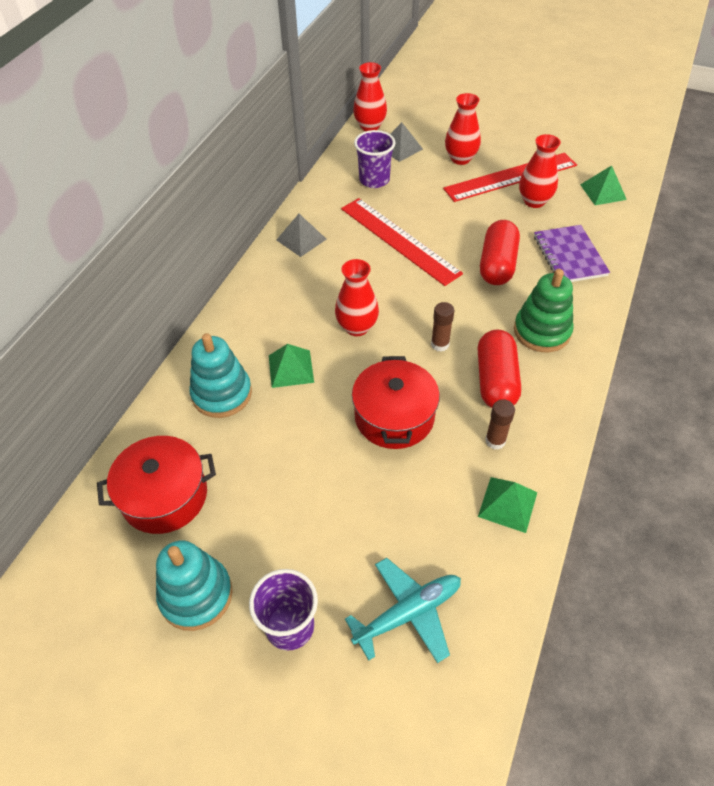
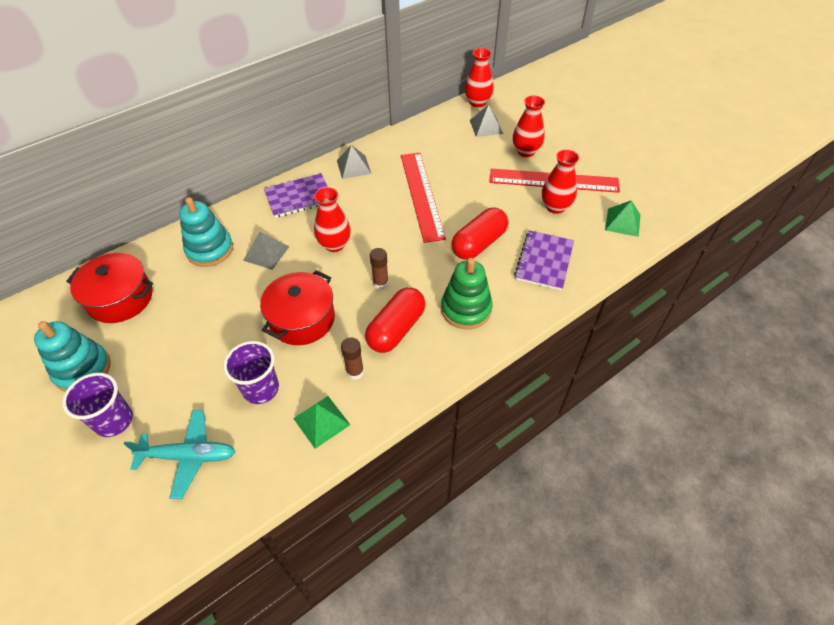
camera: 30 degrees right, 0 degrees up
(271, 295) = (299, 197): none -> purple notebook
(291, 368) = (266, 253): green pyramid -> grey pyramid
(374, 180) = (444, 143): purple cup -> purple cup (261, 389)

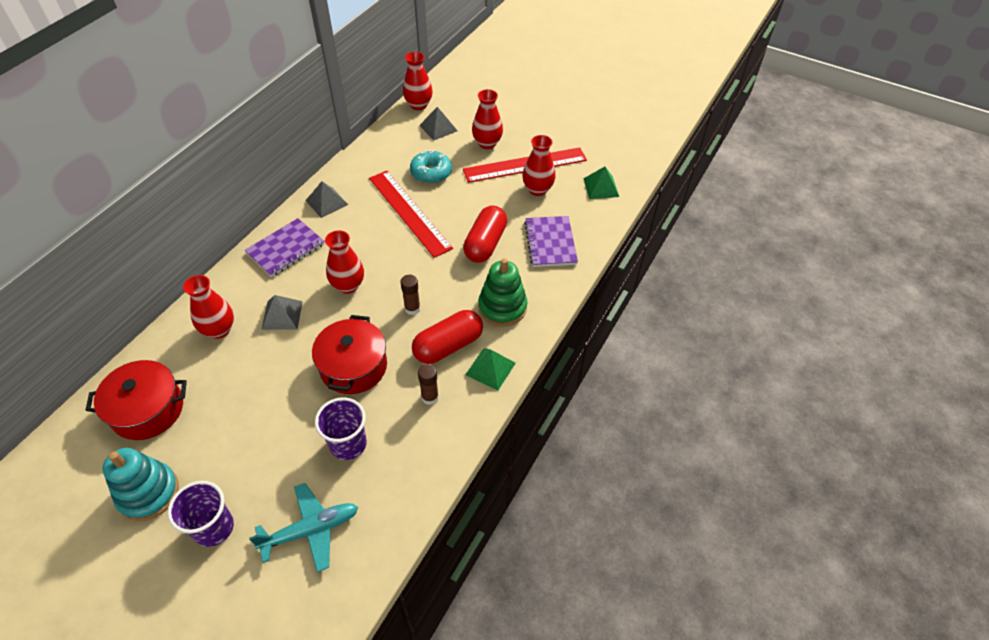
camera: 25 degrees left, 0 degrees up
(210, 250) = (219, 330): turquoise stacking toy -> red vase
(321, 421) = (421, 451): green pyramid -> green pyramid (490, 368)
(396, 329) = (448, 346): red capsule -> red capsule turned 45 degrees clockwise
(459, 165) = (431, 173): none -> turquoise donut

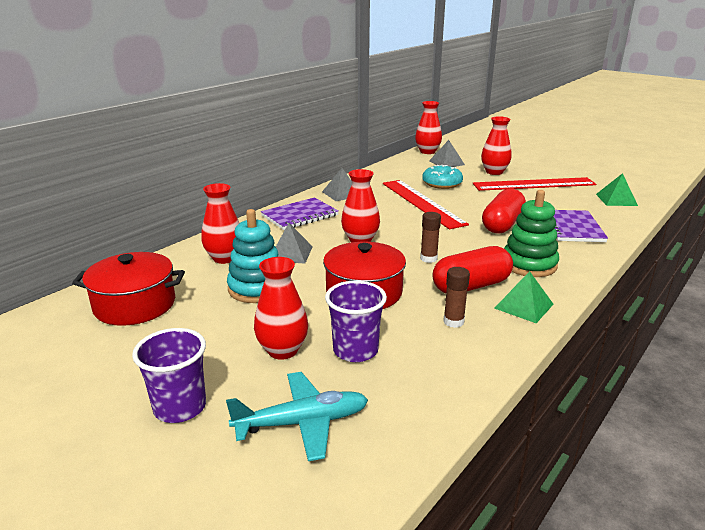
camera: 10 degrees right, 25 degrees down
(148, 493) = (112, 368): turquoise stacking toy -> turquoise stacking toy (257, 288)
(537, 189) = (550, 197): red vase -> red vase (282, 350)

